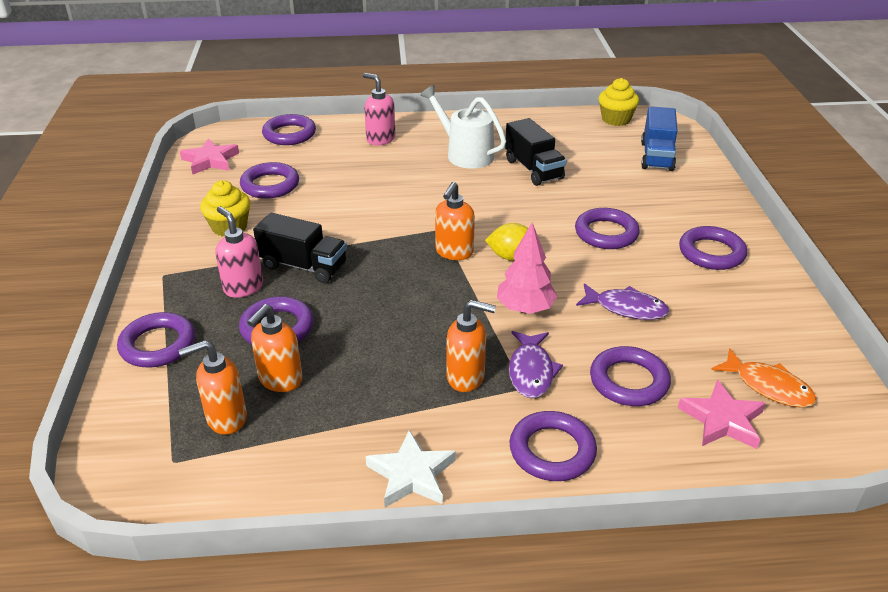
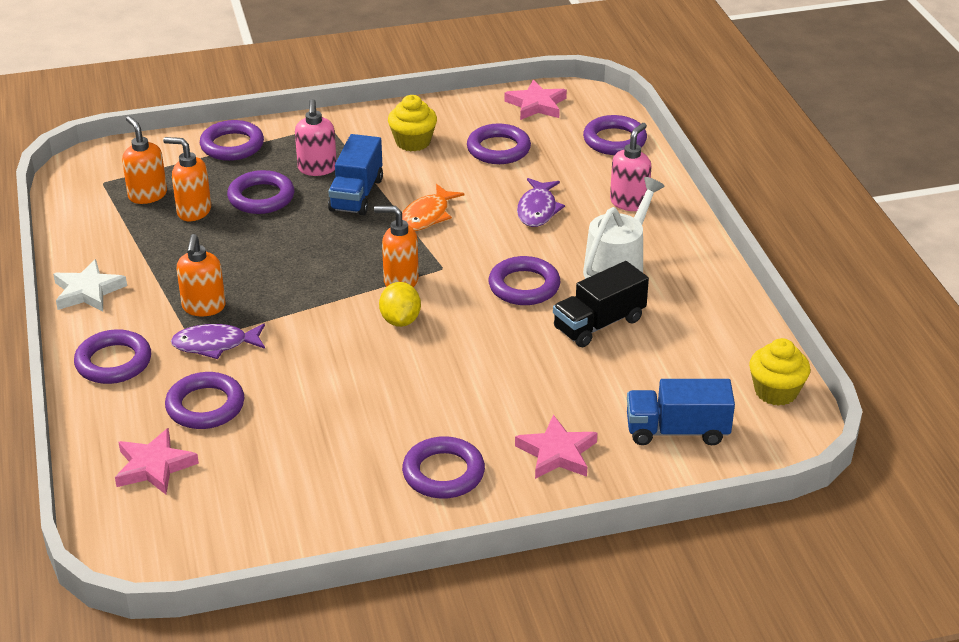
camera: 80 degrees right, 0 degrees up
(243, 287) = (317, 169): pink soap dispenser -> pink soap dispenser turned 135 degrees clockwise
(303, 266) = (356, 194): black truck -> blue truck
(525, 308) = (310, 335): pink tree -> none
(606, 233) = (465, 387): purple ring -> purple ring (524, 286)
(626, 308) = (321, 404): purple fish -> purple fish (538, 209)
(683, 202) = (557, 453): none -> pink star
(768, 386) = (204, 502): orange fish -> orange fish (427, 216)

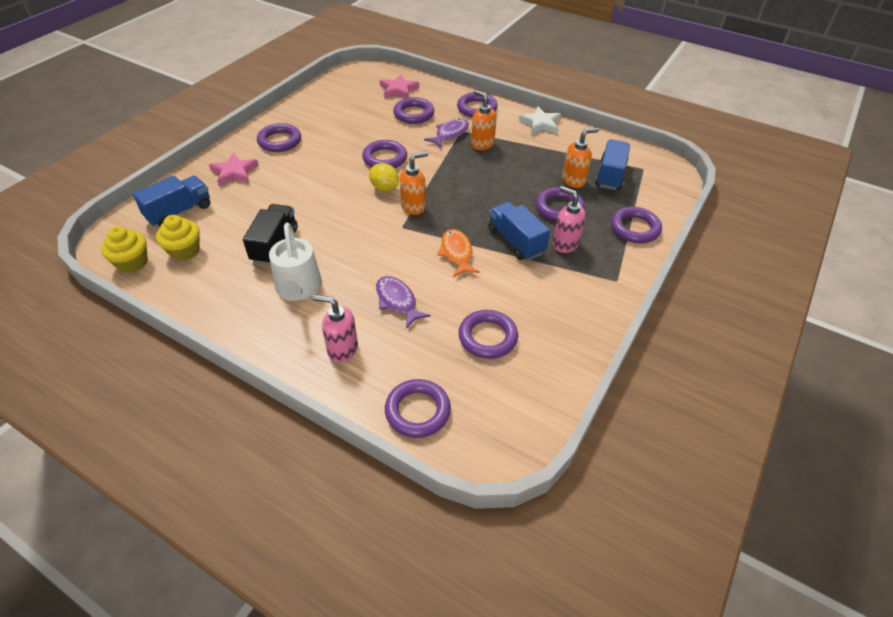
camera: 135 degrees right, 10 degrees up
(147, 195) = (610, 175): orange soap dispenser -> blue truck
(413, 142) = (548, 303): yellow cupcake -> yellow cupcake (185, 251)
(524, 286) = (343, 243): purple ring -> purple ring (385, 158)
(536, 105) = (523, 408): pink star -> none
(629, 202) = (342, 349): pink soap dispenser -> pink soap dispenser turned 120 degrees clockwise

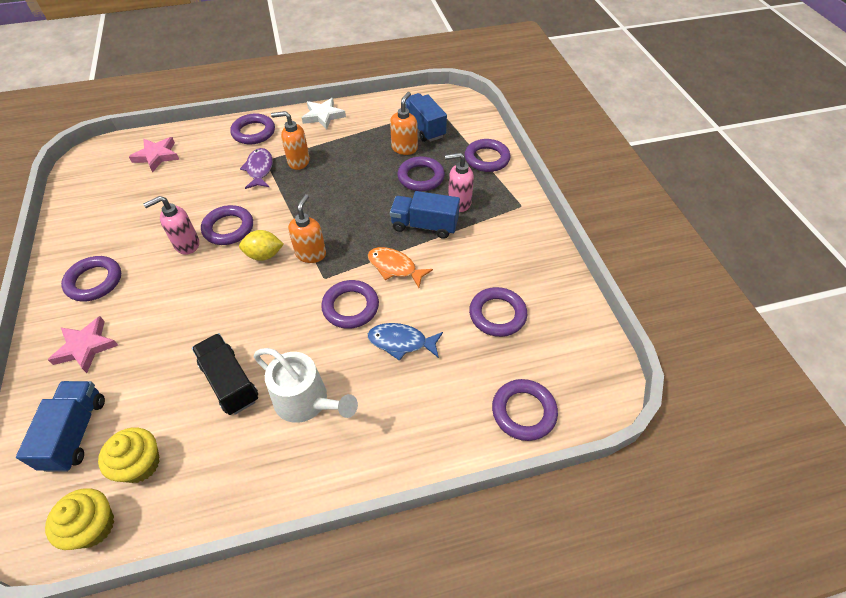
camera: 45 degrees left, 5 degrees up
(342, 349) = (411, 418): pink soap dispenser -> pink soap dispenser (186, 244)
(397, 301) = (401, 342): purple fish -> blue fish
(414, 114) = (202, 170): purple ring -> purple ring (350, 307)

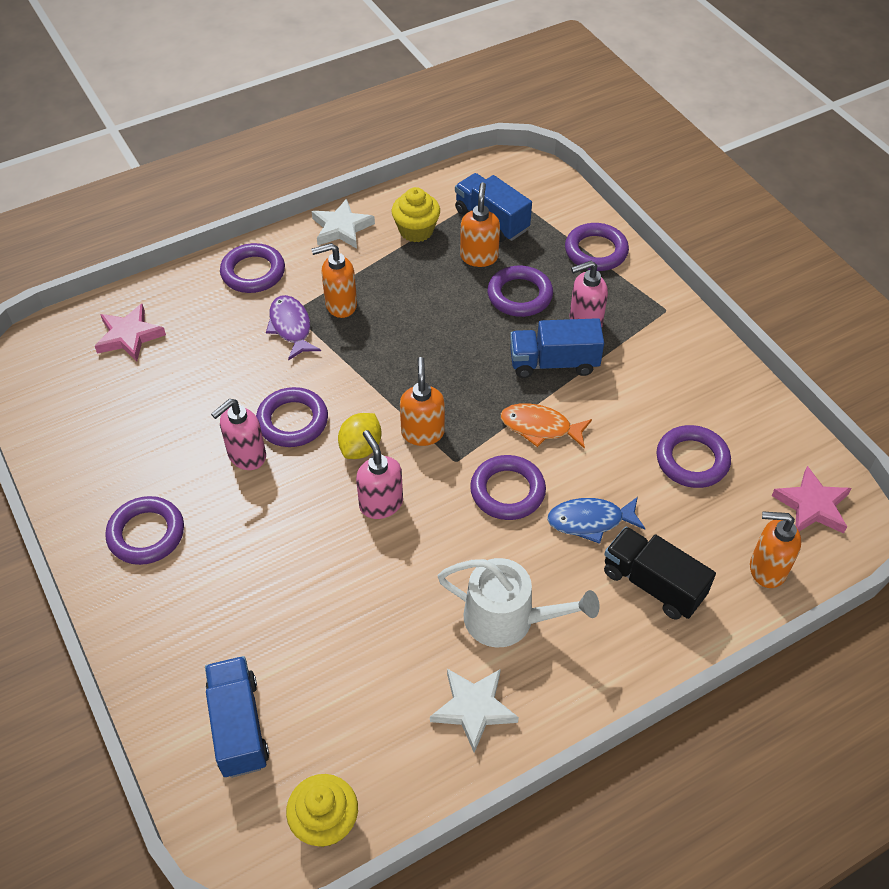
camera: 15 degrees left, 0 degrees up
(86, 347) = (187, 620): pink star -> pink star (812, 505)
(140, 464) = (342, 740): yellow cupcake -> yellow cupcake (416, 230)
(230, 382) = (401, 619): black truck -> black truck (653, 584)
(247, 465) = (473, 708): none -> white star
(258, 296) = (381, 504): none -> pink soap dispenser
(264, 255) = (361, 448): yellow lemon -> yellow lemon turned 45 degrees counterclockwise
(523, 412) = (766, 569): purple ring -> orange soap dispenser

